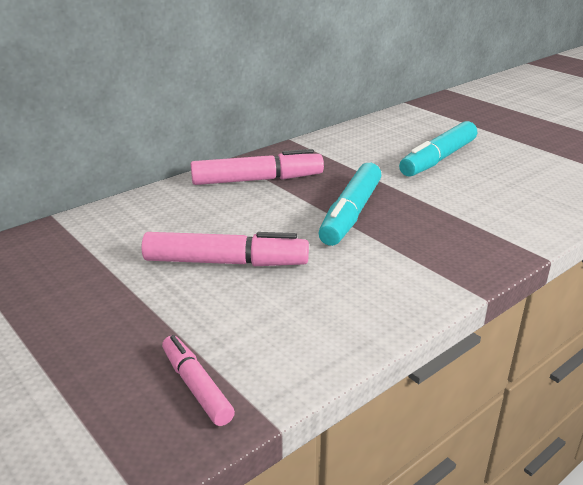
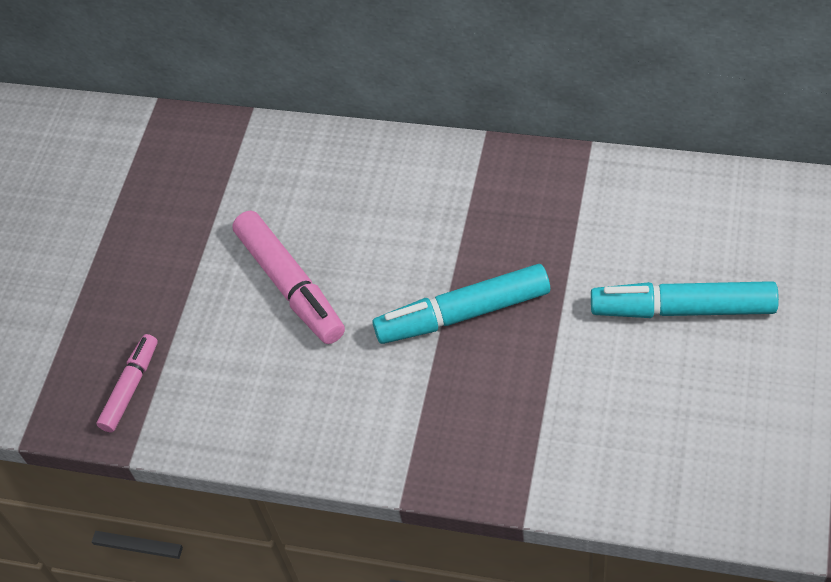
camera: 60 degrees right, 25 degrees up
(257, 180) = (461, 191): pink marker -> none

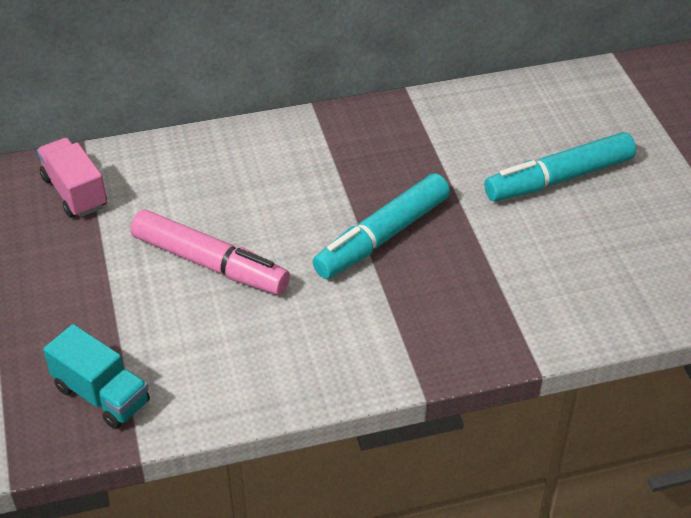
camera: 35 degrees left, 10 degrees down
(131, 387) = (102, 395): pink marker -> turquoise truck
(216, 164) = (75, 192): none -> pink truck

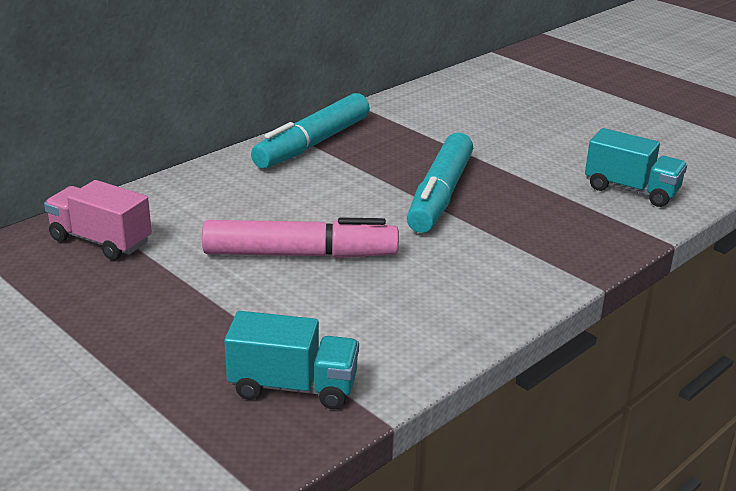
camera: 30 degrees left, 15 degrees down
(558, 179) = (539, 126): turquoise marker -> turquoise marker (312, 144)
(568, 294) = (631, 190): none -> turquoise truck

